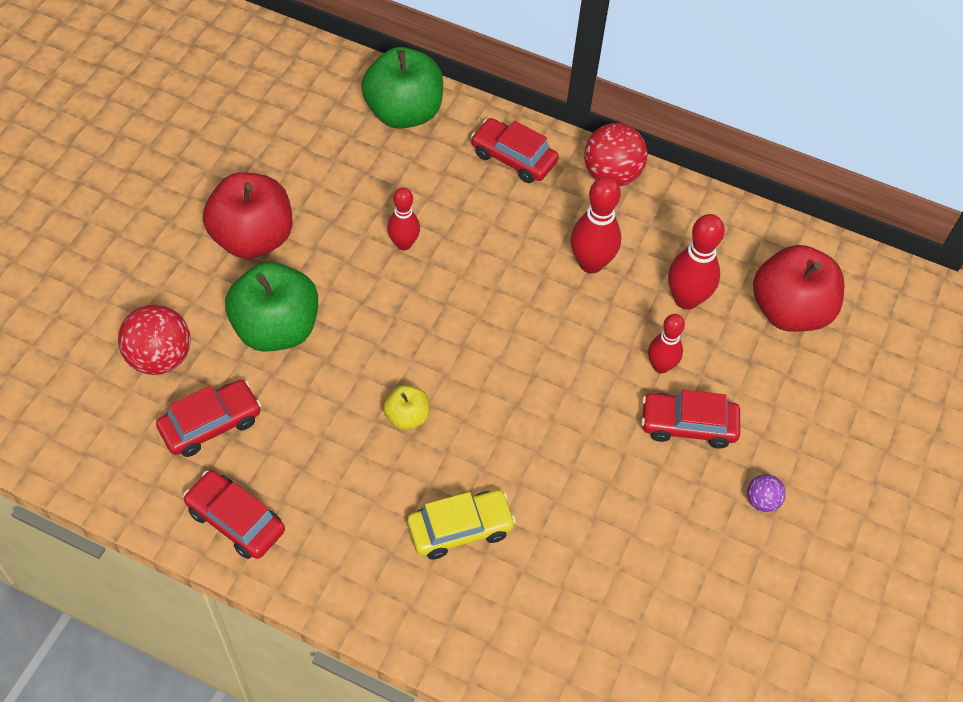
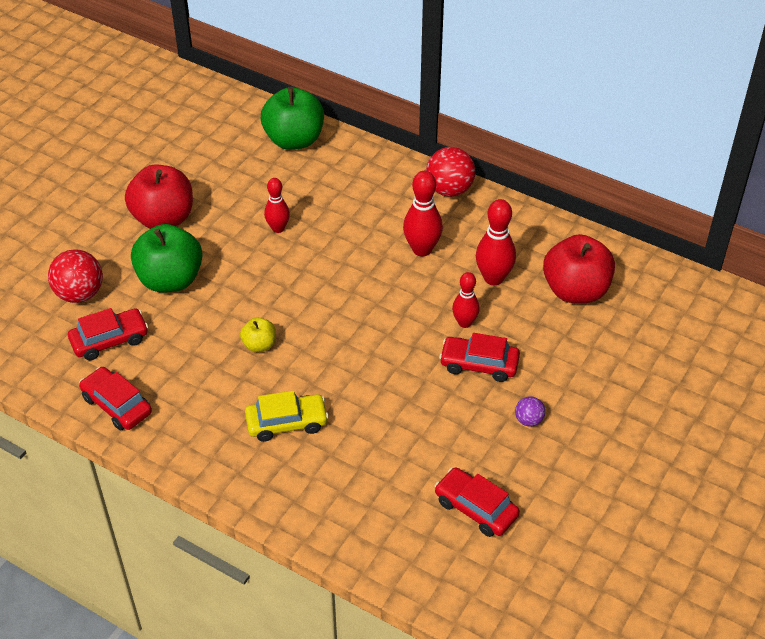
camera: 10 degrees right, 10 degrees down
(513, 158) = (374, 175): red car -> red car (476, 508)

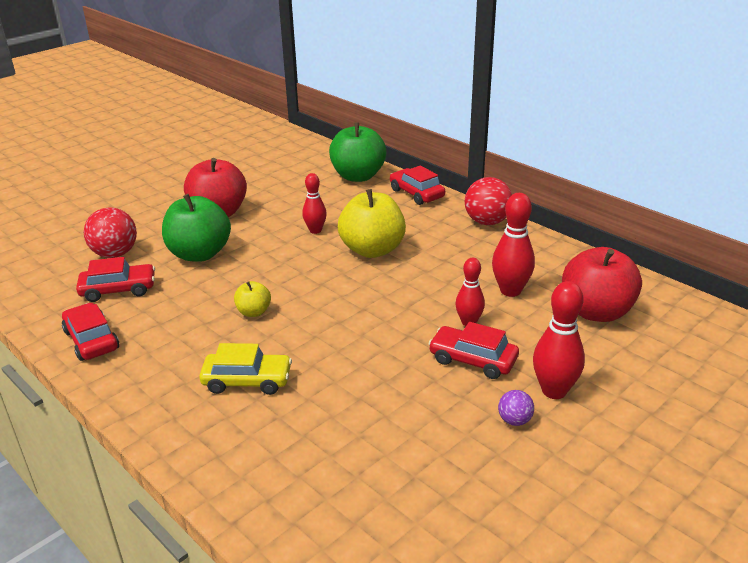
camera: 15 degrees right, 15 degrees down
(346, 246) = (372, 250): none -> yellow apple
(422, 249) = (445, 260): red bowling pin -> red bowling pin (554, 391)
(476, 508) = (423, 502): red car -> red car (416, 193)

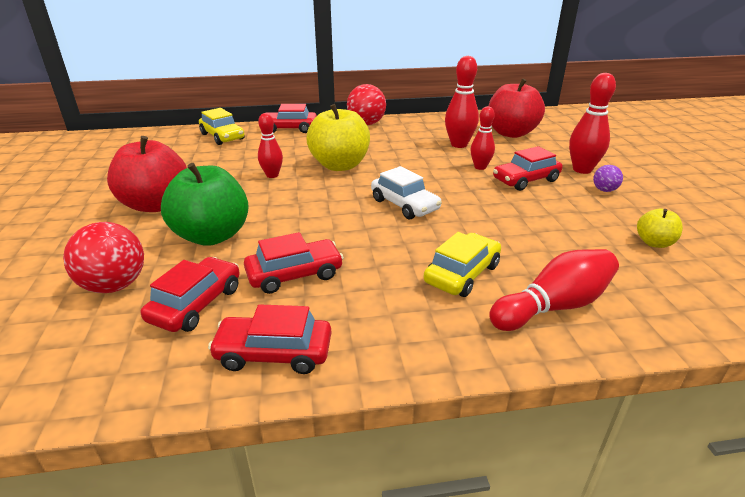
camera: 55 degrees left, 0 degrees up
(181, 308) = (294, 274): none -> red car
(239, 443) = (554, 306): none -> red bowling pin
(254, 312) = (357, 238): yellow apple -> yellow apple (654, 243)
(334, 311) = (404, 205): none -> white car
(358, 176) = (222, 136): green apple -> yellow car

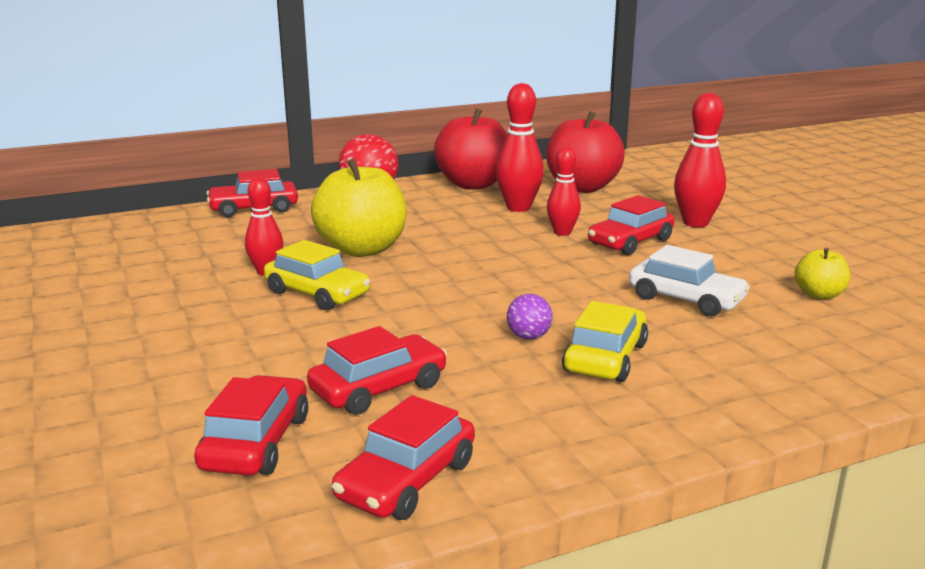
camera: 15 degrees left, 10 degrees down
(115, 285) = (111, 438): red ball -> none
(156, 205) = (103, 329): red apple -> red apple (473, 184)
(212, 236) = (223, 358): green apple -> none
(222, 136) = (151, 228): yellow car -> yellow car (317, 293)
(274, 353) = (407, 480): red car -> red car turned 45 degrees counterclockwise
(404, 205) = (484, 288): white car -> white car (686, 299)
(554, 306) = (735, 377): red bowling pin -> none
(604, 190) = (734, 243): purple ball -> purple ball (528, 337)

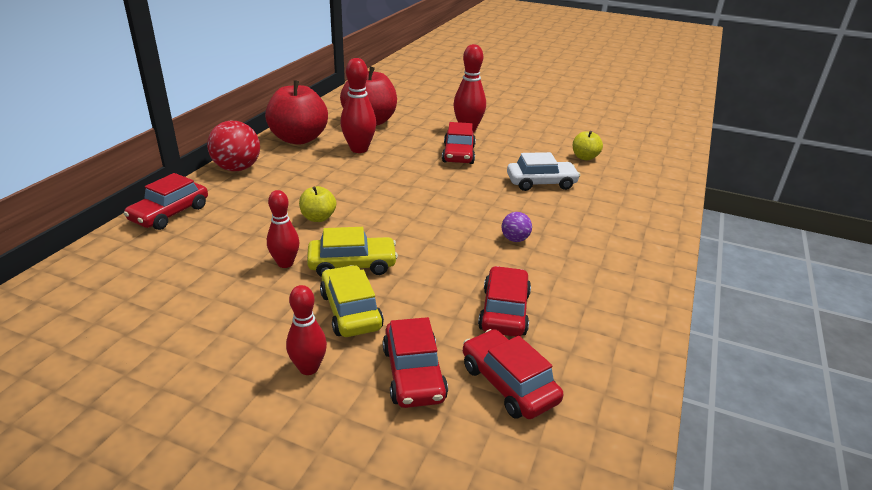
camera: 45 degrees left, 10 degrees up
(362, 249) = (318, 218): yellow apple -> yellow apple, size x0.49
(407, 480) = (610, 356): red car -> red car (413, 373)
(562, 232) = (414, 160): red bowling pin -> red bowling pin (308, 368)
(605, 357) = (566, 235): yellow car -> yellow car (351, 311)

